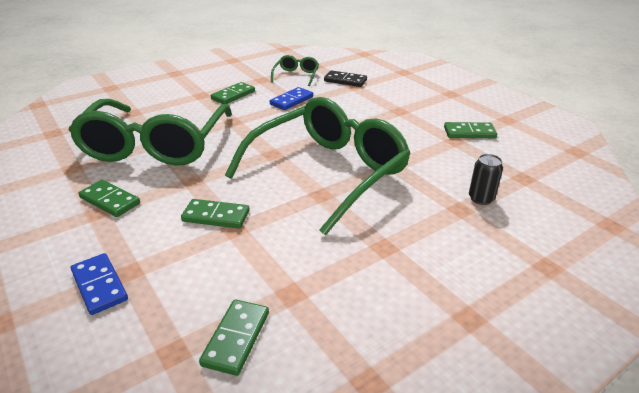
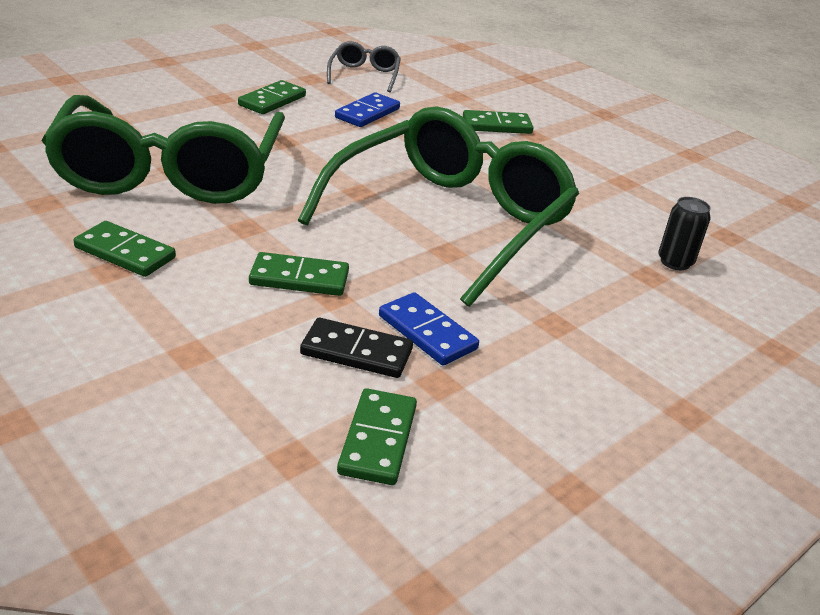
camera: 10 degrees left, 0 degrees up
(99, 285) = (152, 371): blue domino -> blue domino (427, 332)
(296, 76) = (364, 75): green glasses -> grey glasses
(345, 81) = (443, 86): black domino -> black domino (356, 352)
(469, 132) = (642, 171): green domino -> green domino (497, 125)

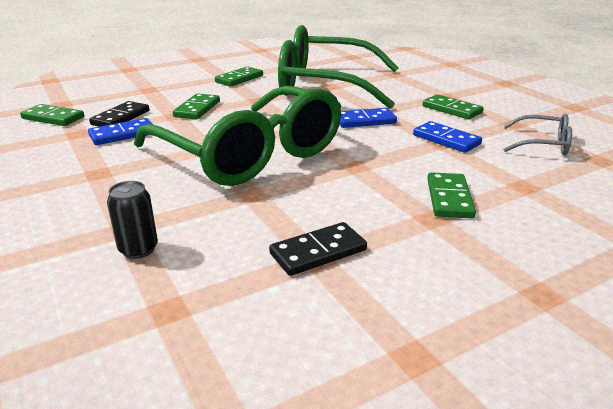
camera: 105 degrees right, 5 degrees down
(322, 150) = (365, 121): none -> blue domino
(615, 181) = (318, 252): none -> black domino

